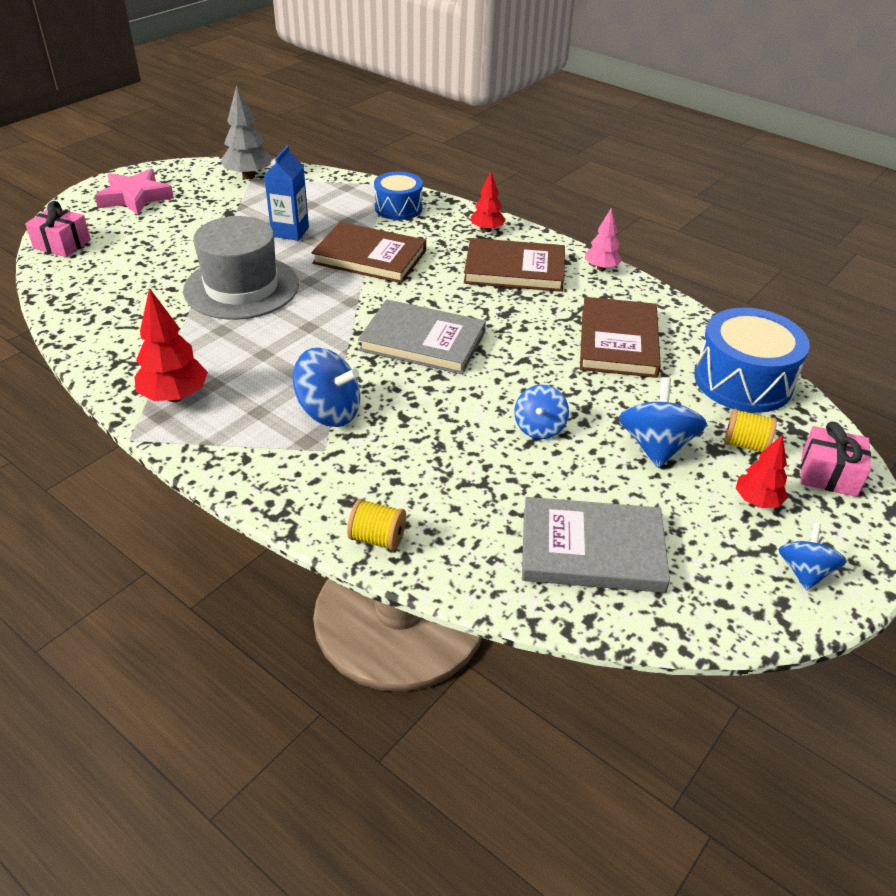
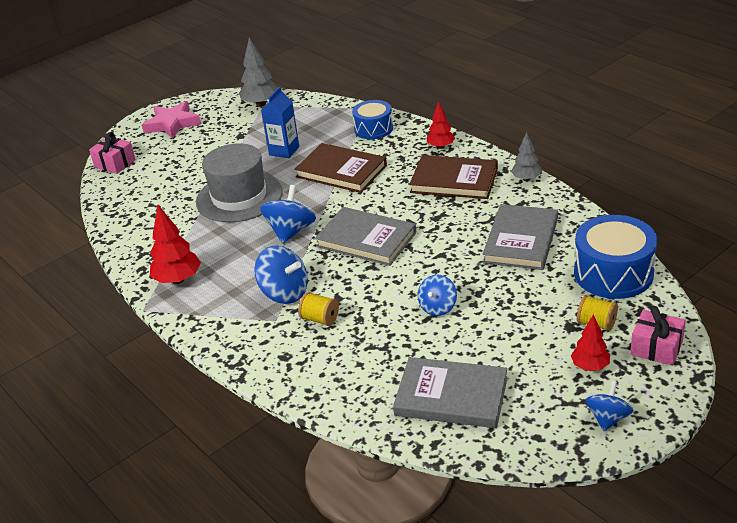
camera: 15 degrees right, 5 degrees down
(377, 538) = (299, 383): yellow spool -> yellow spool (320, 319)
(601, 268) = (526, 179): pink tree -> grey tree
(618, 341) = (521, 240): brown book -> grey book
(656, 446) = (524, 323): blue spinning top -> blue spinning top (291, 231)

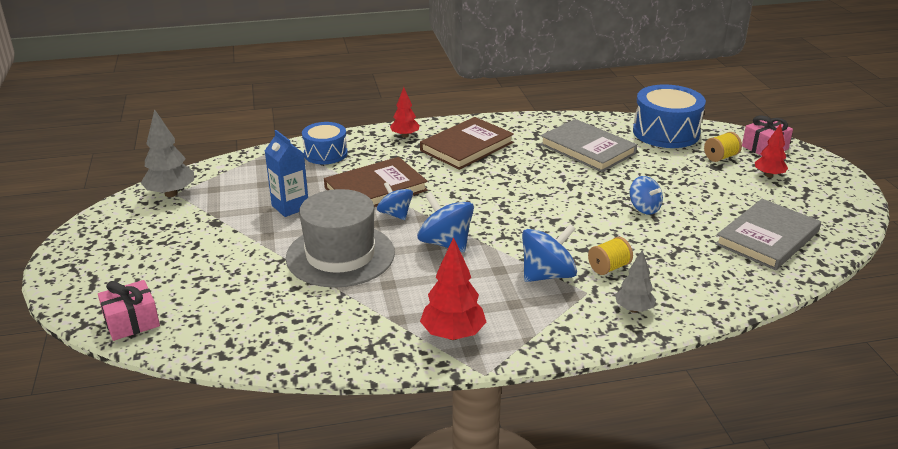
camera: 65 degrees left, 5 degrees down
(172, 124) = (110, 258): pink star -> none
(366, 239) = (507, 210): grey book -> none
(526, 179) = (504, 120): grey tree -> grey tree (633, 309)
(608, 418) = (831, 188): blue spinning top -> blue spinning top (395, 214)

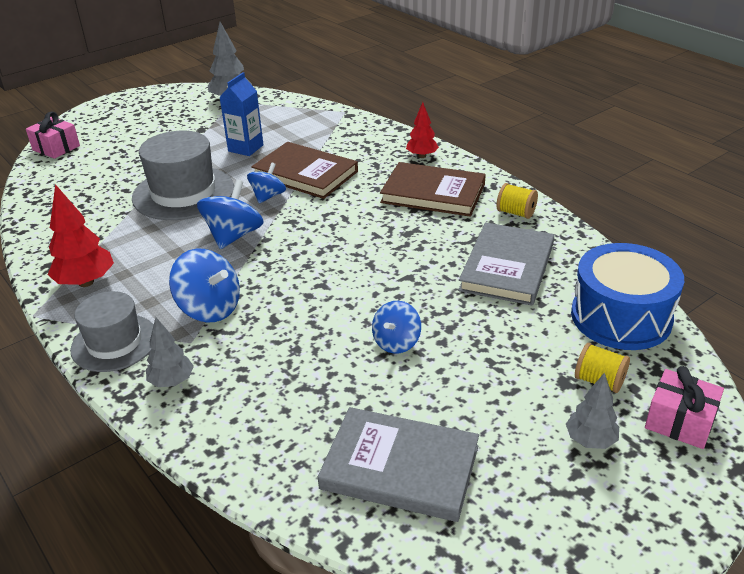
camera: 65 degrees right, 5 degrees up
(325, 154) = (349, 133): blue drum -> none
(563, 330) = (114, 343): none -> grey hat
(609, 267) = (246, 345): yellow spool -> yellow spool (516, 213)
(769, 175) = (590, 440): red tree -> grey tree

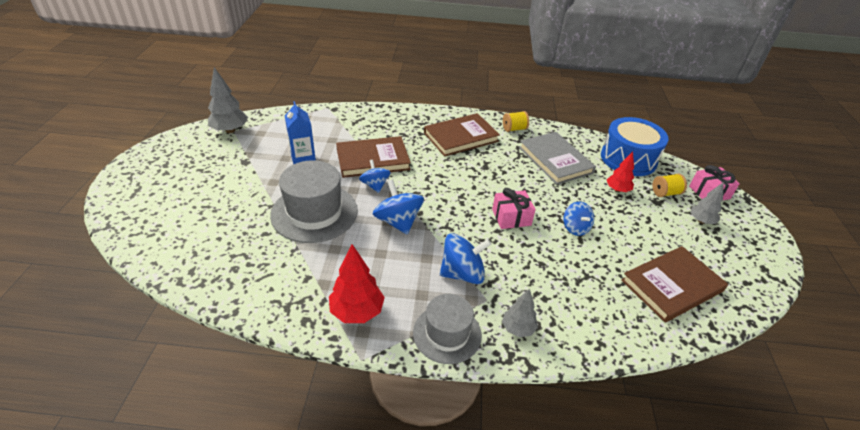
camera: 50 degrees left, 5 degrees up
(56, 148) = (138, 233): pink gift -> pink gift (511, 217)
(400, 467) = (672, 286): grey book -> brown book
(422, 156) = (419, 117): red tree -> red tree (617, 190)

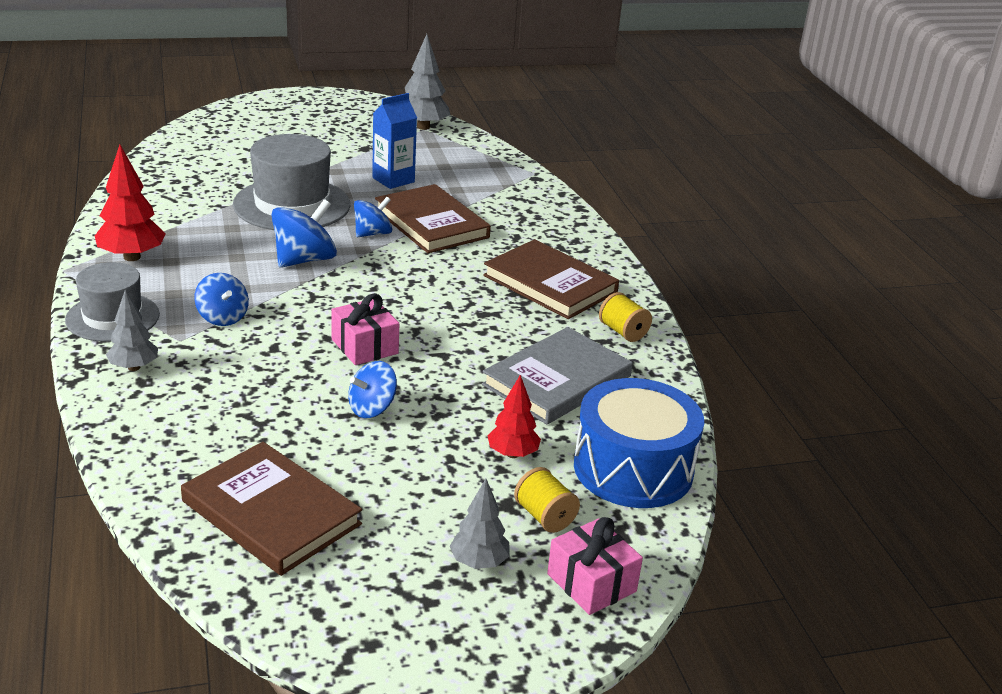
camera: 70 degrees right, 10 degrees down
(462, 273) = (222, 317): blue spinning top -> blue spinning top, size x0.65

